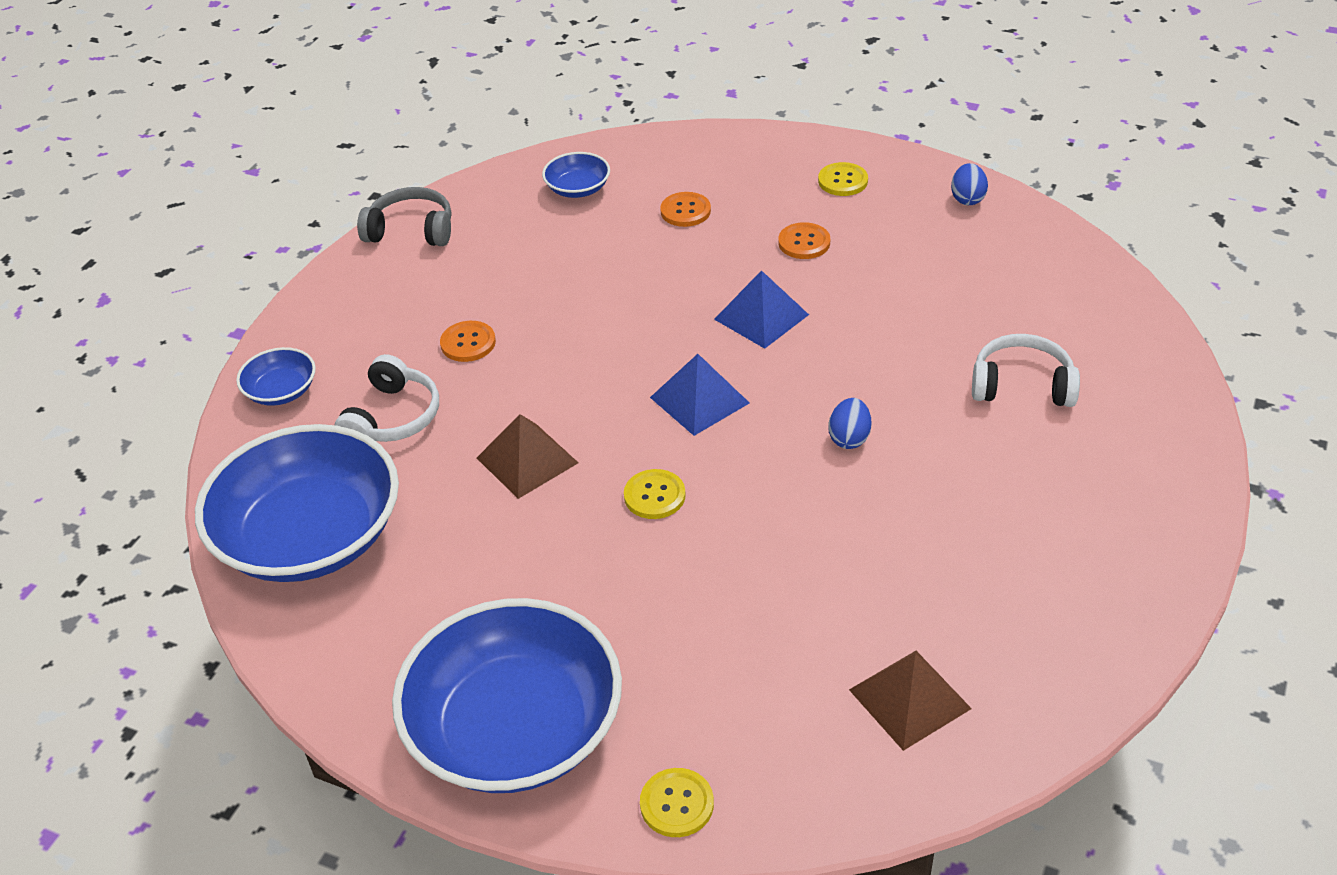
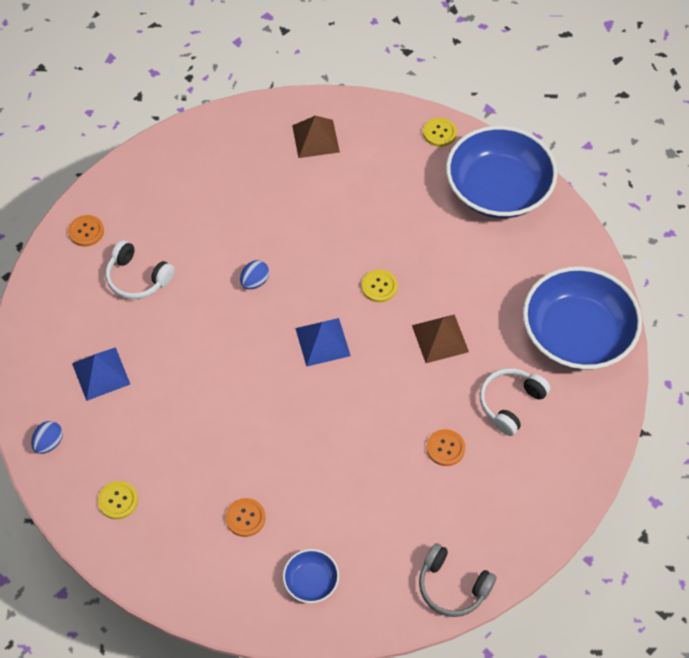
camera: 160 degrees left, 15 degrees up
(281, 391) = (577, 455): blue bowl -> none
(761, 317) = (251, 392): blue pyramid -> blue pyramid (101, 373)
(804, 242) = (184, 448): orange button -> orange button (86, 231)

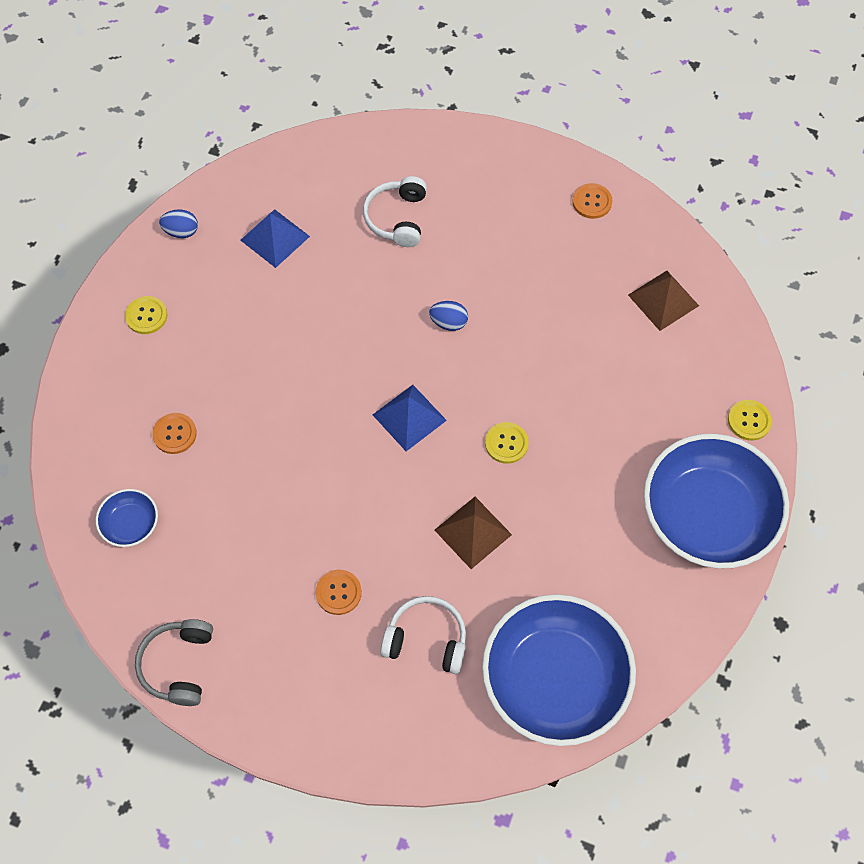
camera: 65 degrees right, 5 degrees up
(86, 231) = (427, 150): orange button -> orange button (592, 202)

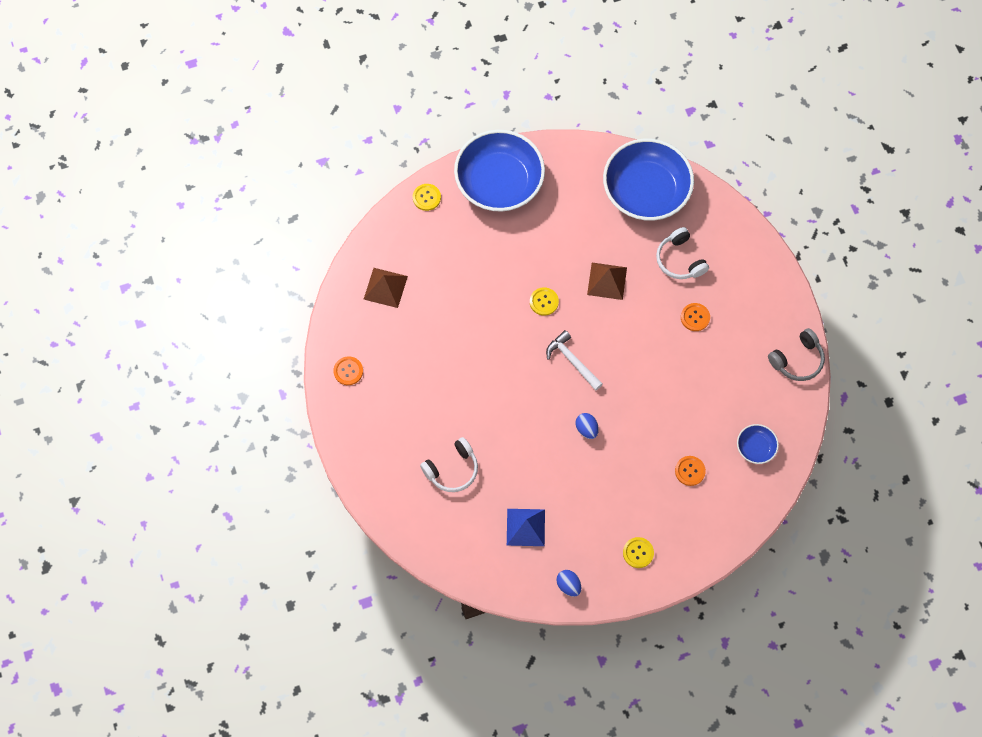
camera: 130 degrees left, 5 degrees up
(409, 417) = (572, 361): blue pyramid -> white hammer
(448, 322) = (497, 386): blue egg -> blue egg (586, 429)

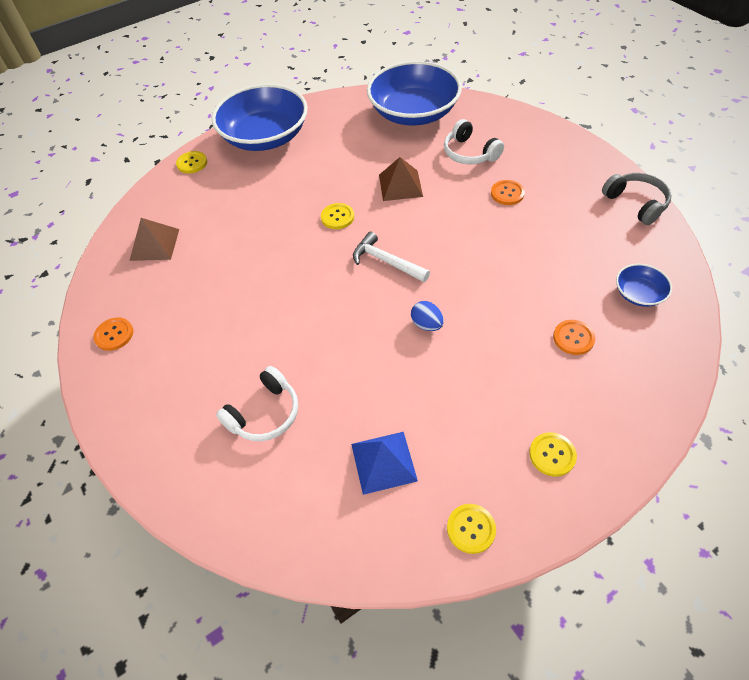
camera: 10 degrees left, 15 degrees down
(568, 585) = (471, 529): blue egg -> yellow button
(797, 360) = (636, 203): grey headphones -> grey headphones turned 75 degrees counterclockwise

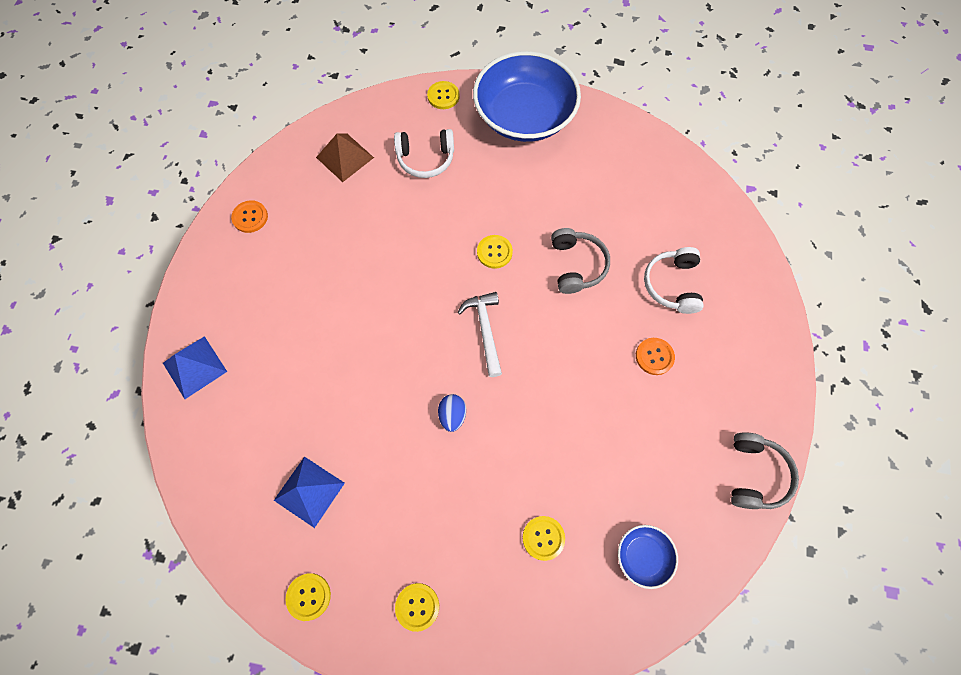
camera: 40 degrees right, 15 degrees up
(182, 469) = (194, 367): none -> blue pyramid
(264, 413) = (277, 377): white headphones -> white headphones (425, 159)
(400, 185) = (576, 265): brown pyramid -> grey headphones
(414, 113) = (674, 196): blue bowl -> none
(573, 338) = (543, 538): orange button -> yellow button

